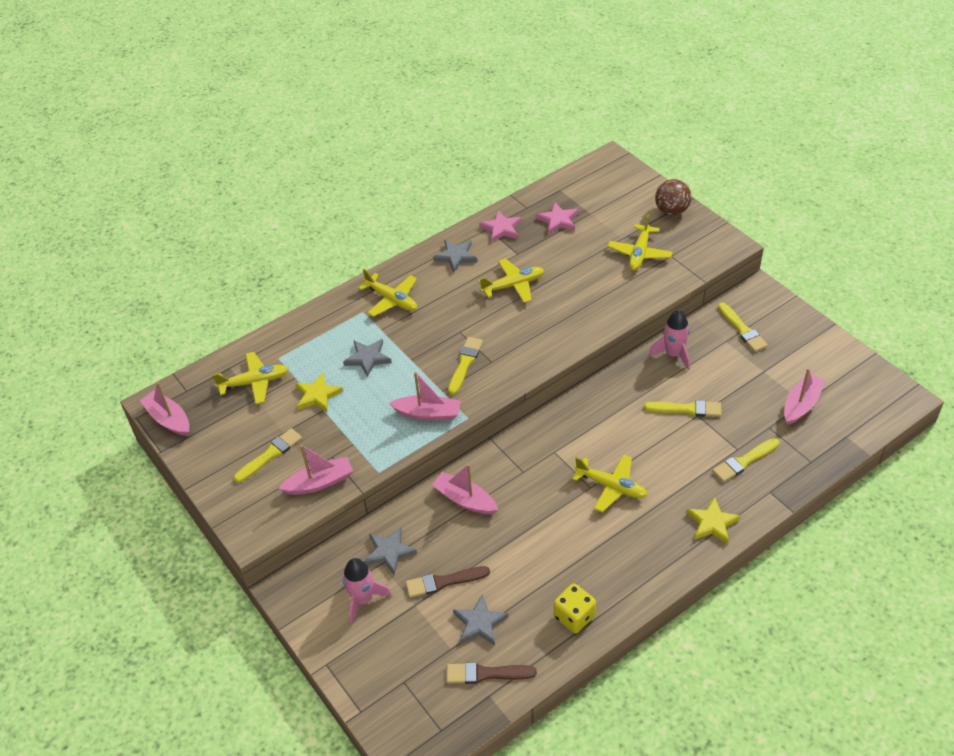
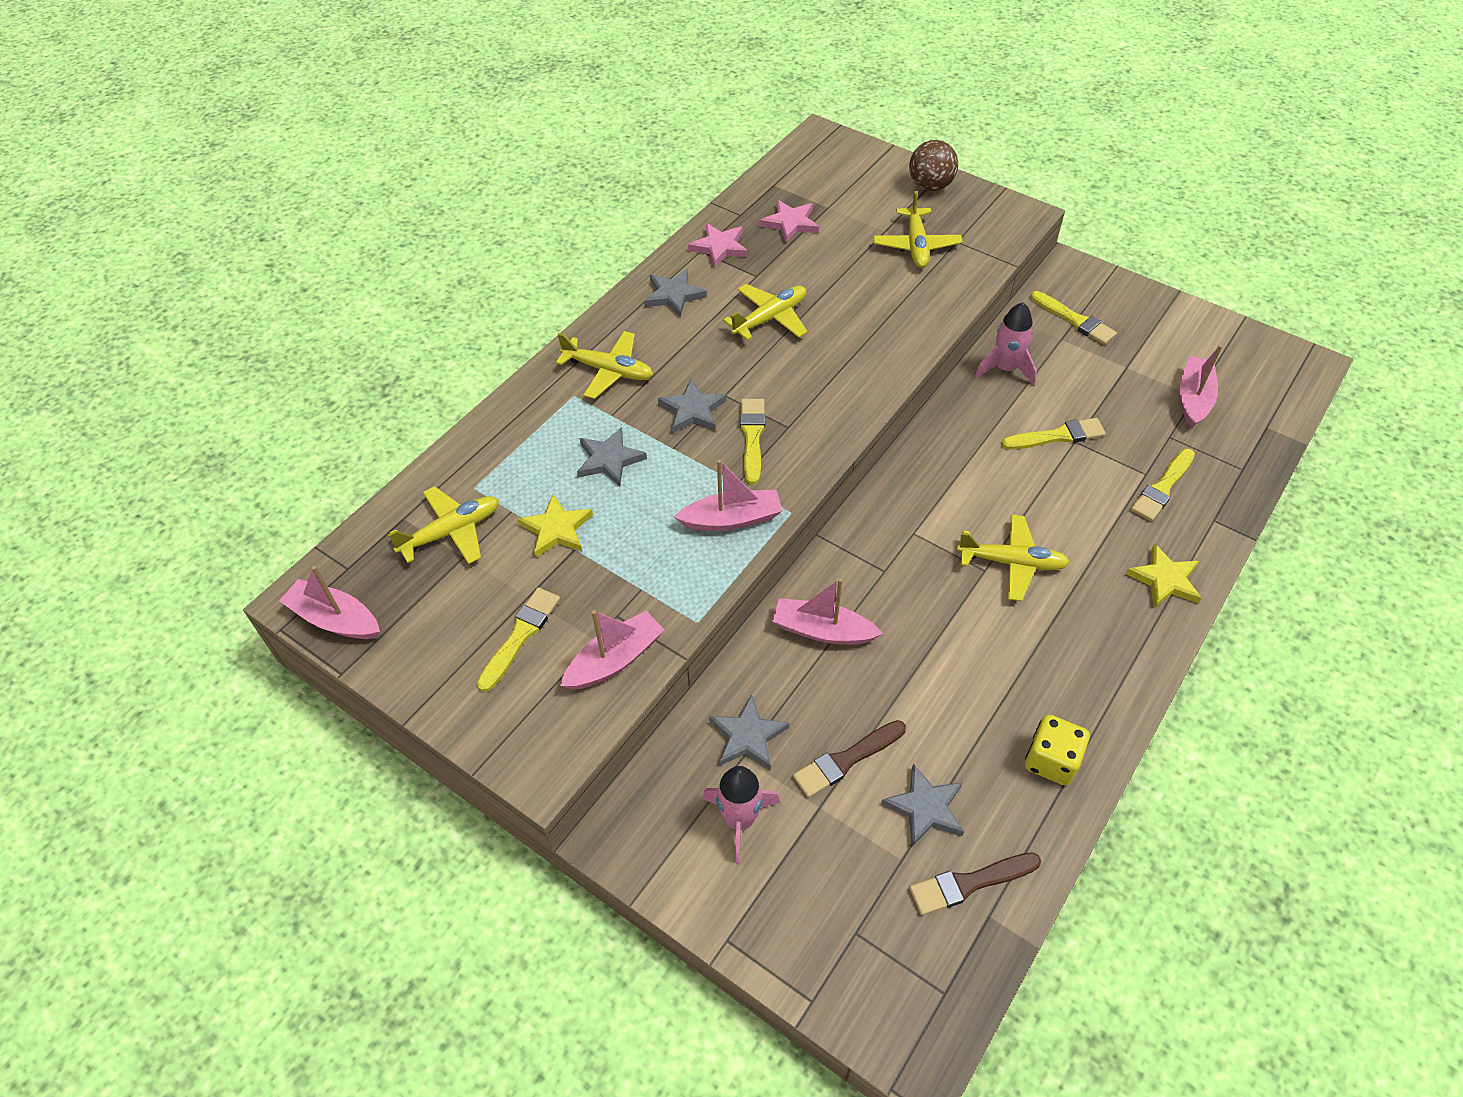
camera: 20 degrees left, 5 degrees up
(434, 337) = (693, 410): none -> grey star

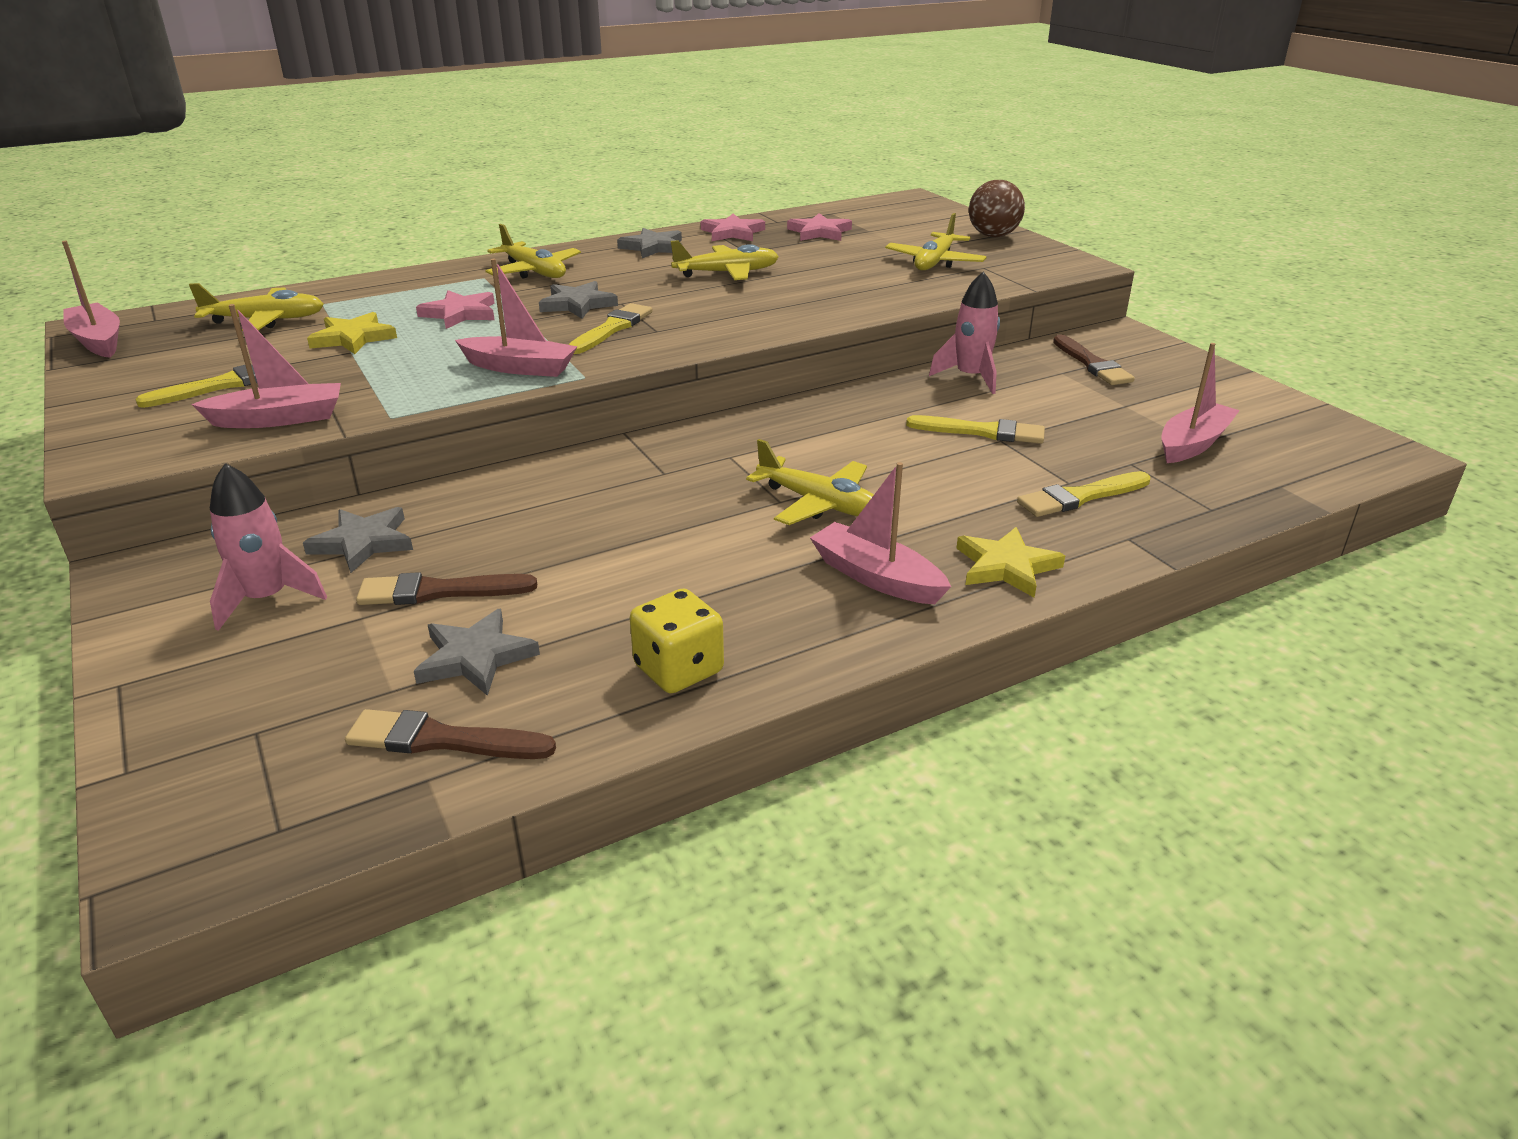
camera: 25 degrees right, 20 degrees down
(609, 459) = (460, 313): grey star -> pink star
(822, 630) = (542, 494): pink boat -> pink boat (876, 577)
(1075, 320) = (1092, 364): yellow brush -> brown brush

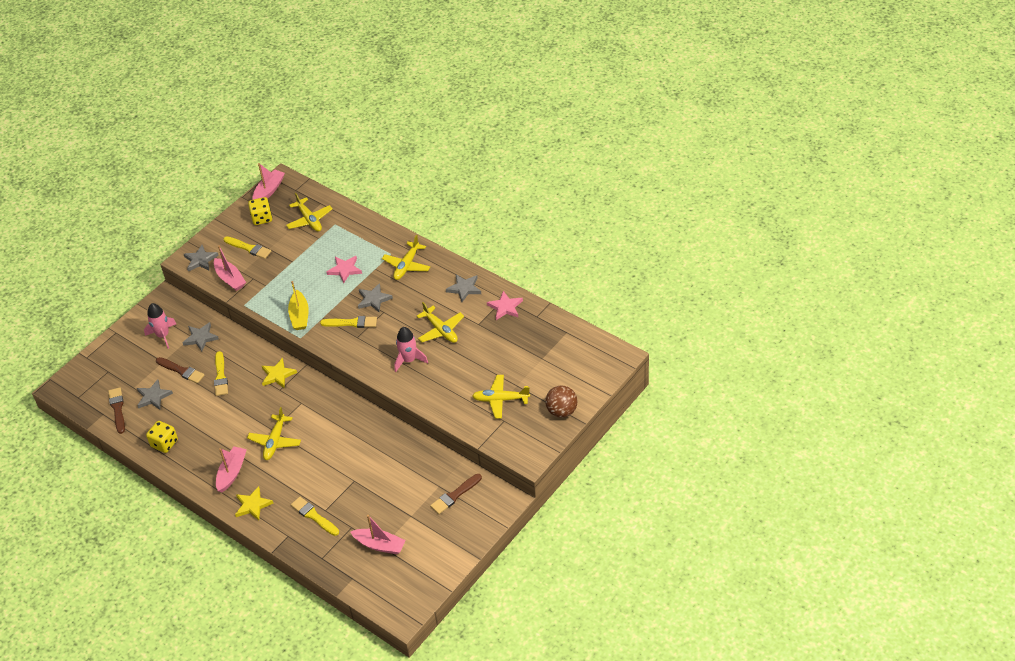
camera: 70 degrees right, 15 degrees up
(146, 443) = (200, 260): none -> grey star
(162, 359) = (262, 218): none -> yellow dice
(353, 338) = (304, 254): yellow star -> yellow star (277, 375)
(438, 591) = (181, 371): brown brush -> brown brush turned 150 degrees clockwise
(520, 368) = (299, 316): pink boat -> yellow boat
(819, 232) = (526, 340): pink star -> none
(970, 377) = (415, 454): pink rocket -> pink rocket (409, 360)
(982, 432) = (359, 473): yellow brush -> yellow brush (220, 376)

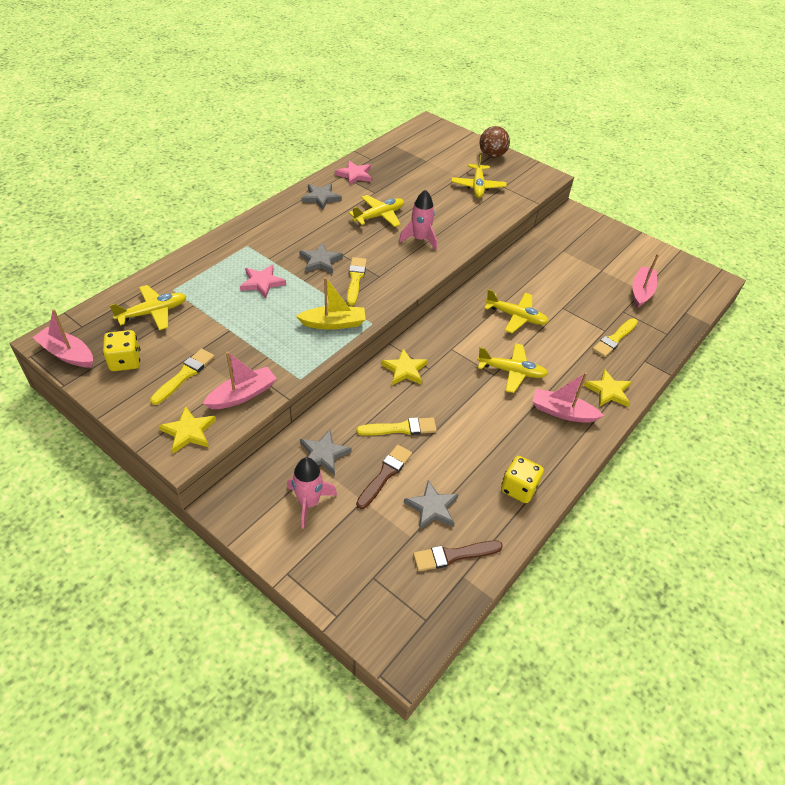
camera: 95 degrees left, 0 degrees up
(200, 260) = (188, 432): grey star -> yellow star
(407, 265) = (272, 234): yellow plane -> yellow plane (516, 317)
(455, 495) = (573, 241): brown brush -> none

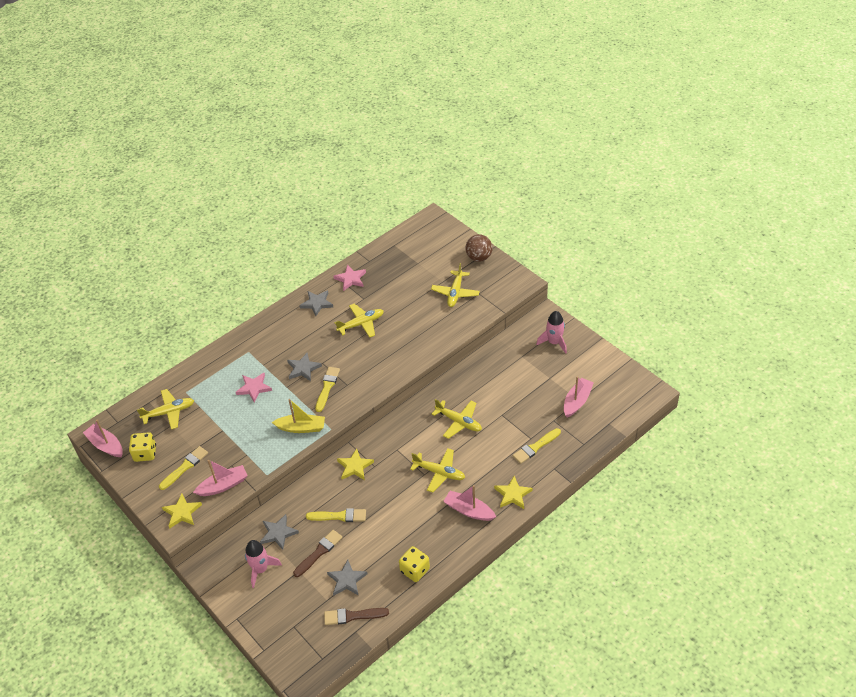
camera: 15 degrees right, 0 degrees up
(420, 239) = (389, 349): pink rocket -> pink rocket (554, 342)

